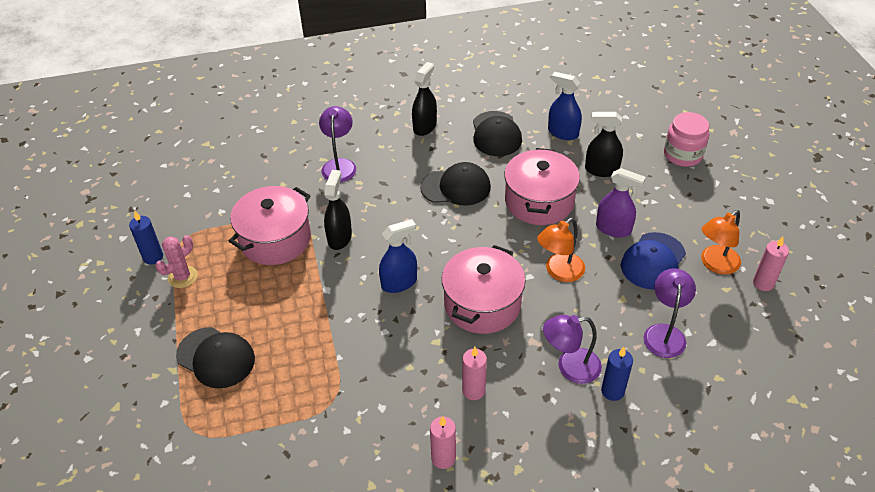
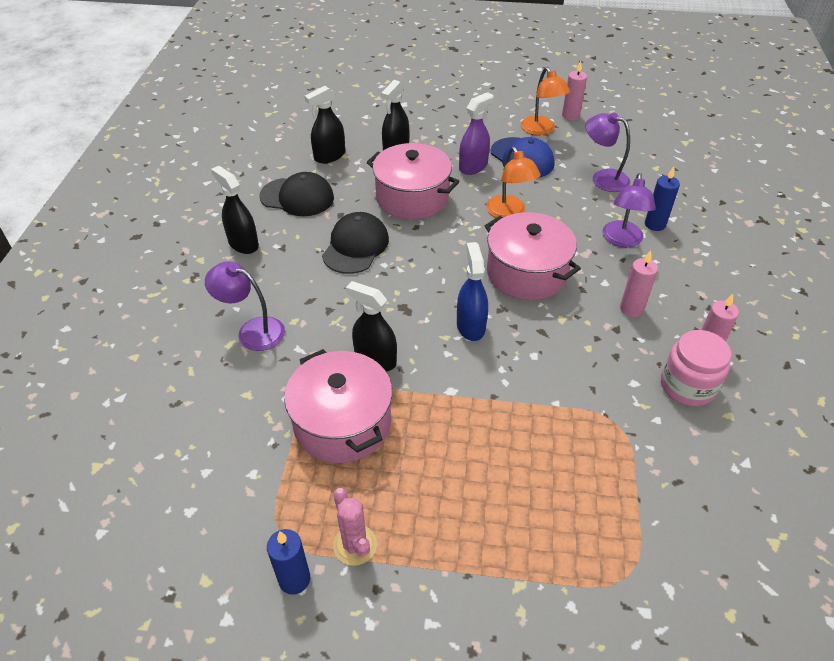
camera: 70 degrees left, 0 degrees up
(216, 357) = (515, 529): black cap -> none
(563, 133) = (329, 156): blue spray bottle -> black spray bottle
(682, 155) = (407, 103): pink jar -> pink jar (687, 386)

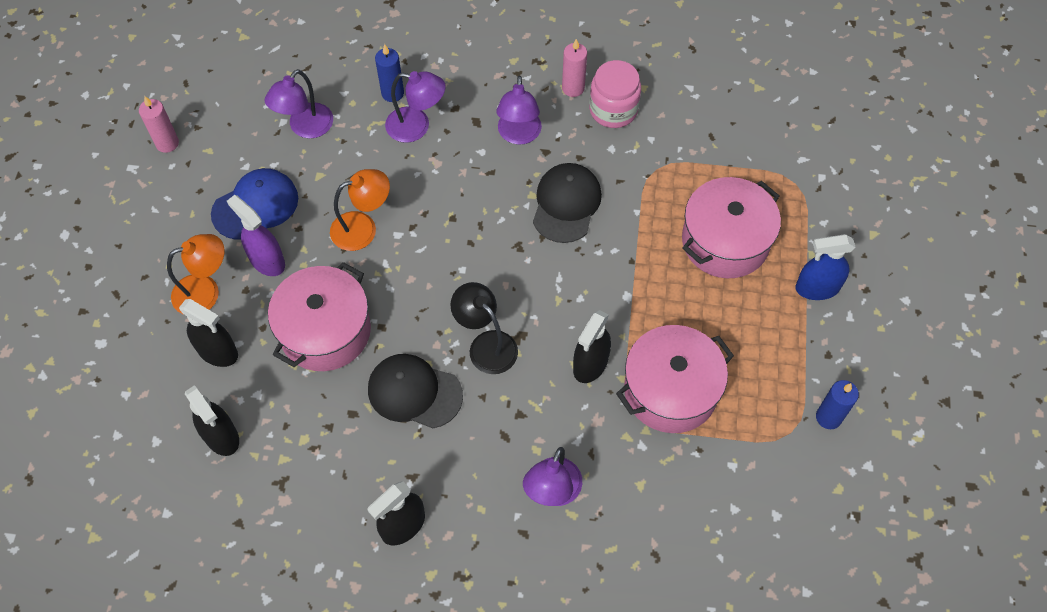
camera: 90 degrees left, 15 degrees up
(297, 197) = (312, 470): black cap -> black cap (566, 204)
(355, 545) = (793, 373): pink cactus -> none
(398, 288) = (486, 345): none -> black lamp
(470, 326) = (543, 276): blue spray bottle -> blue spray bottle (817, 288)
(526, 273) = (465, 219): pink pot -> pink pot (725, 241)
(541, 130) = (195, 179): orange lamp -> orange lamp (205, 291)
(631, 309) = (519, 135): pink candle -> purple lamp

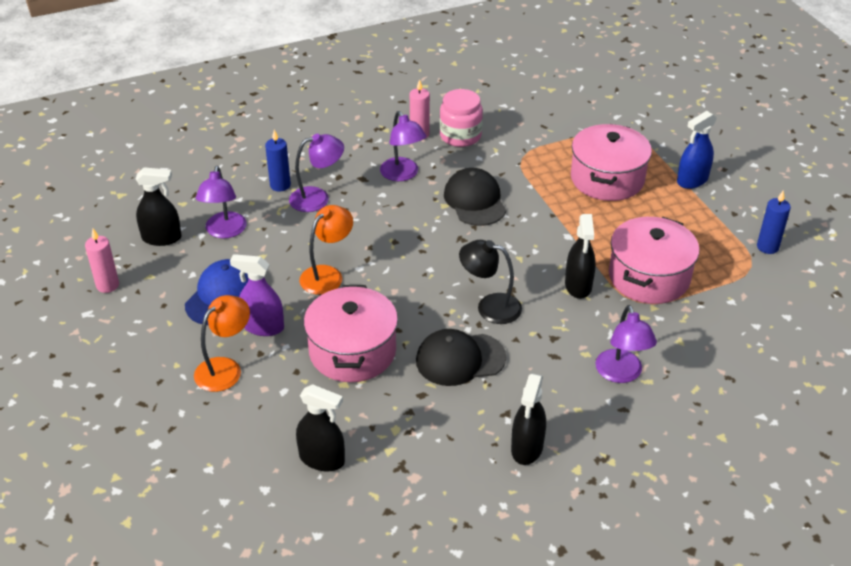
camera: 30 degrees left, 20 degrees down
(218, 352) = (270, 403): black spray bottle -> black spray bottle (162, 238)

